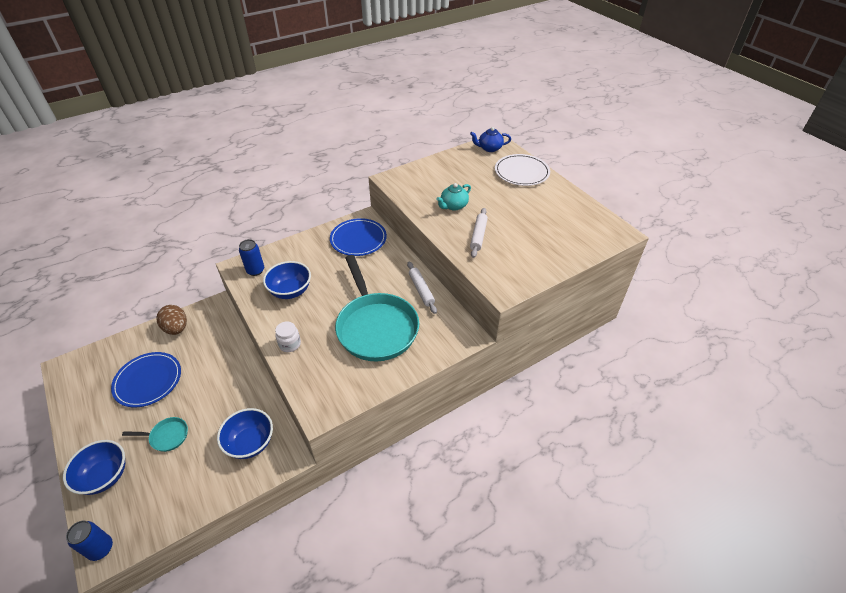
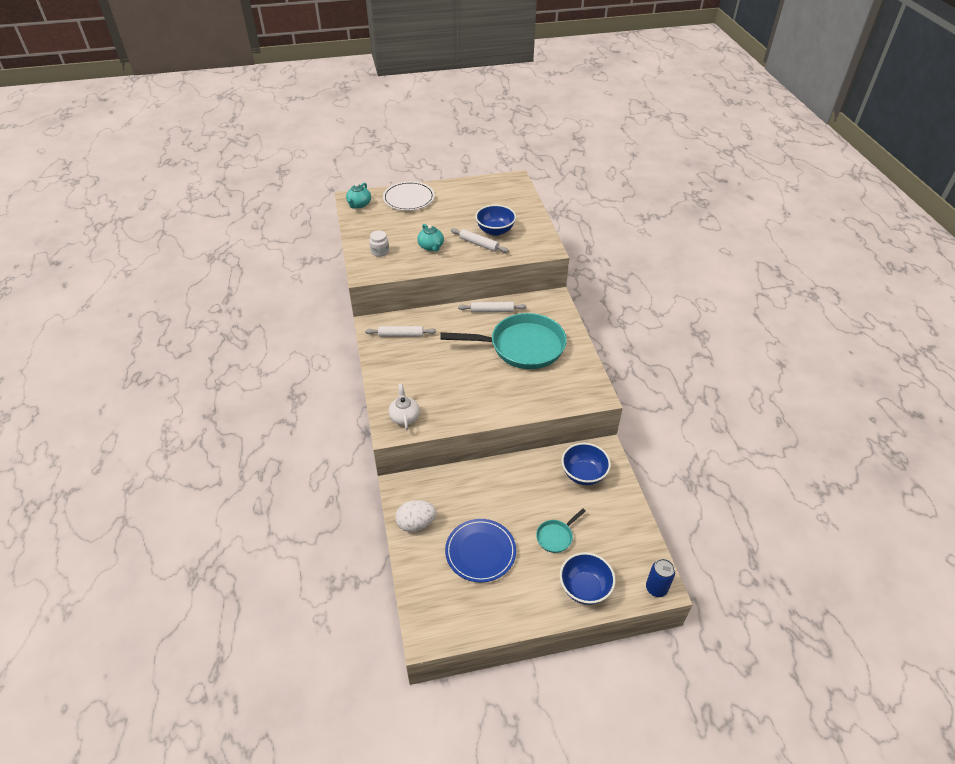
camera: 70 degrees left, 0 degrees up
(167, 436) = (556, 536): turquoise pan -> turquoise pan turned 150 degrees counterclockwise
(176, 328) = (416, 524): brown egg -> white egg
(255, 270) = (404, 417): blue can -> white teapot
(290, 291) = (449, 394): blue bowl -> blue bowl (495, 231)
(290, 344) = (518, 404): white jar -> white jar (380, 252)
(358, 239) = (401, 335): blue plate -> white rolling pin
(489, 148) = (359, 204): blue teapot -> turquoise teapot

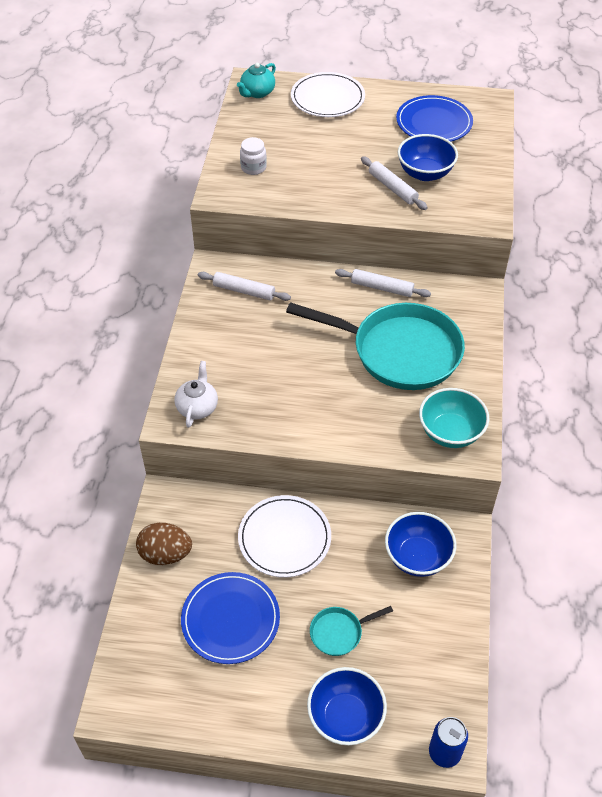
camera: 20 degrees right, 5 degrees up
(416, 524) = (165, 554): white egg -> brown egg
(431, 247) = (325, 176): turquoise teapot -> none
(485, 199) = (434, 122): none -> blue plate
(492, 488) = (284, 538): none -> white plate
(578, 387) = (450, 432): none -> turquoise bowl

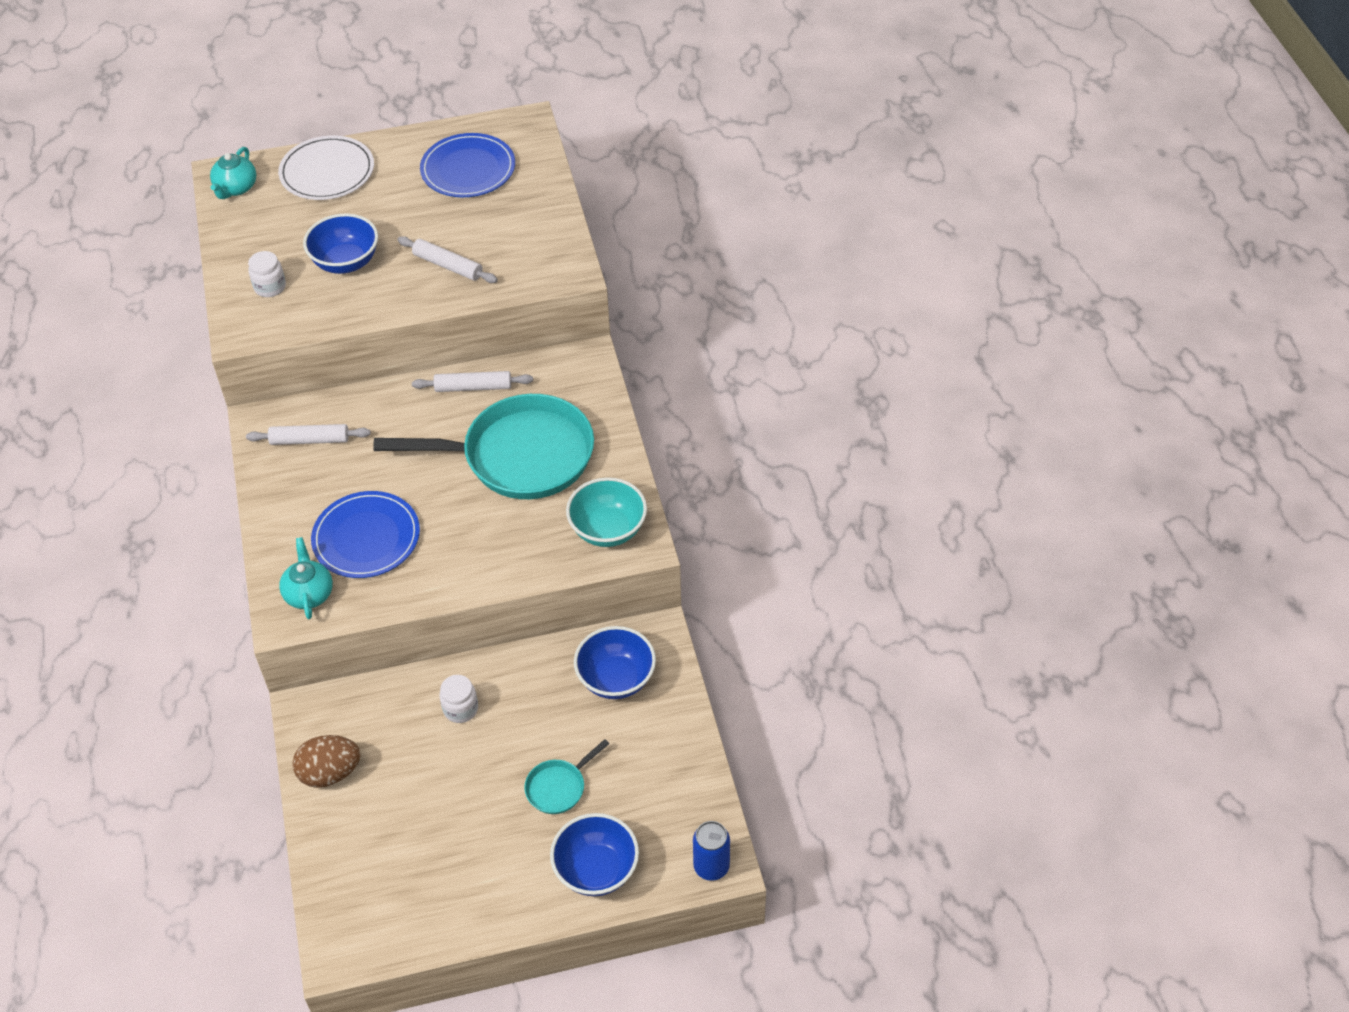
camera: 20 degrees left, 0 degrees up
(197, 407) = (309, 593): white teapot -> turquoise teapot
(230, 619) = (433, 816): blue plate -> blue plate (366, 538)
(284, 538) = (460, 709): white plate -> white jar
(425, 173) = (479, 237): blue bowl -> blue bowl (346, 262)

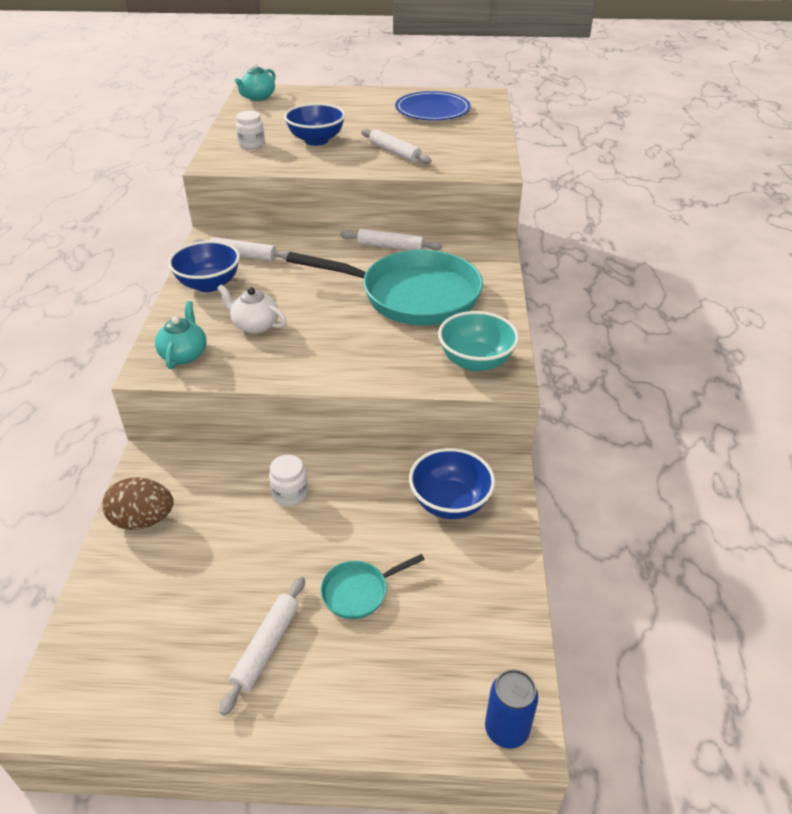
camera: 15 degrees right, 10 degrees down
(327, 172) = (327, 98): white plate -> none
(366, 538) = (255, 325): blue plate -> white teapot
(495, 856) = (266, 647): none -> white rolling pin
(596, 870) = (370, 694): blue bowl -> blue bowl (209, 284)

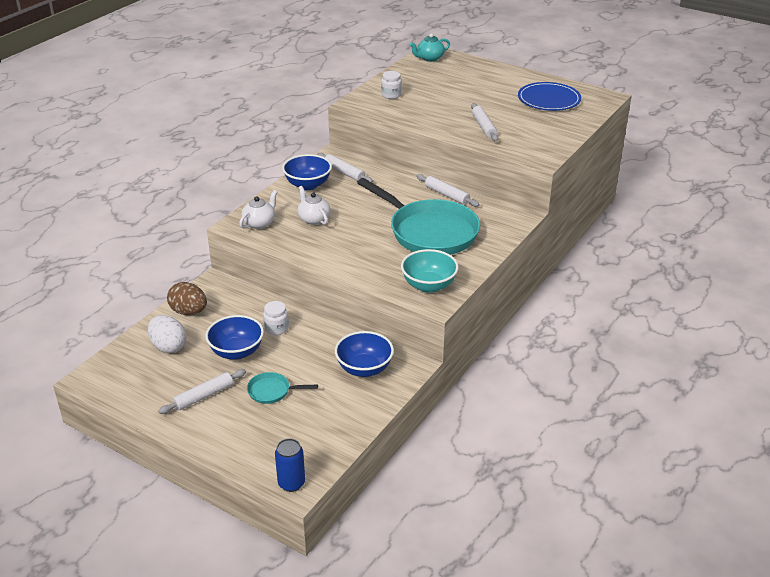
camera: 30 degrees right, 5 degrees down
(151, 589) = (168, 346): none -> white egg
(184, 354) = (259, 223): turquoise teapot -> white teapot
(316, 140) = (438, 103): blue bowl -> blue bowl (236, 352)

